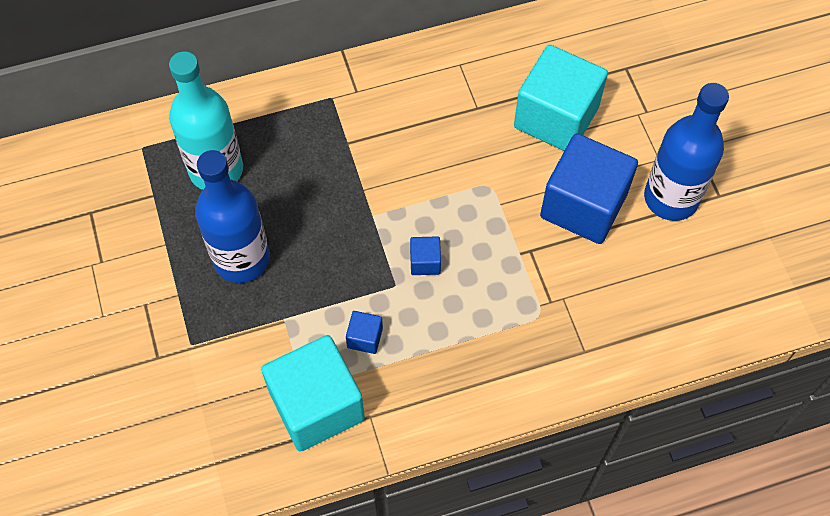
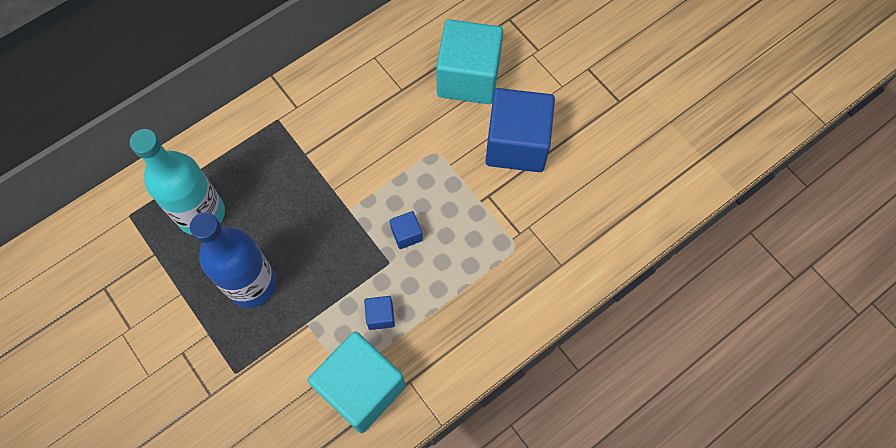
camera: 20 degrees left, 5 degrees up
(671, 198) = (583, 115): blue bottle -> none

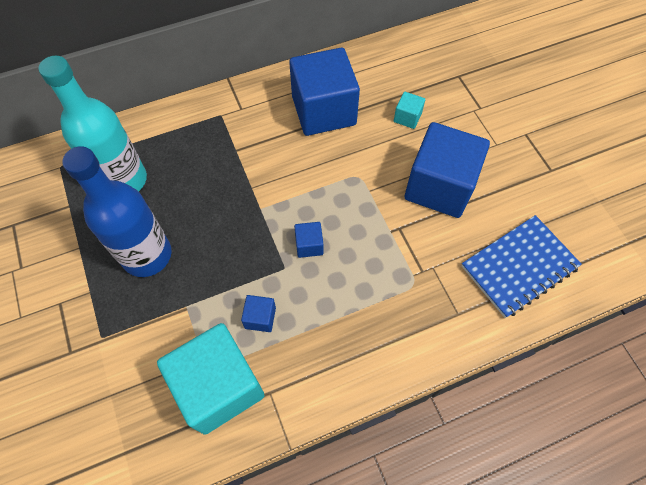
camera: 15 degrees right, 5 degrees down
(382, 89) = (323, 110): none -> blue cube
(468, 77) = (407, 117): turquoise cube -> turquoise cube, size x0.42
(607, 206) = (519, 267): none -> blue notebook

